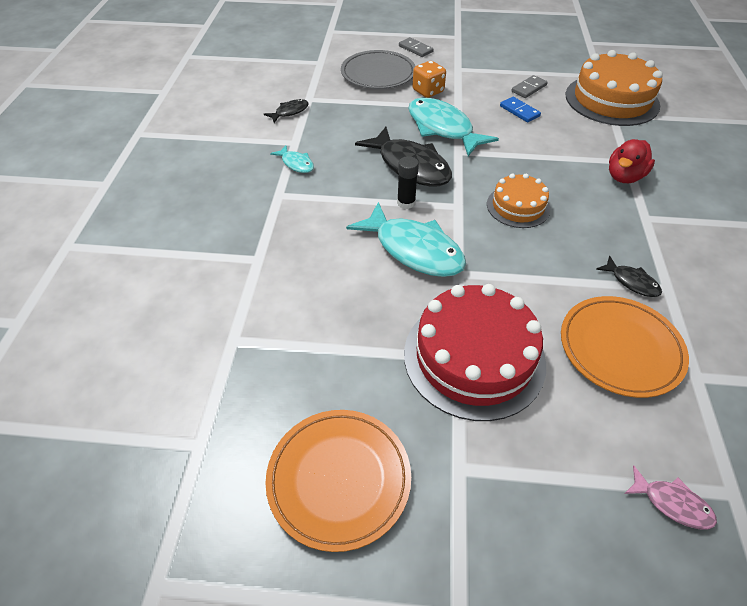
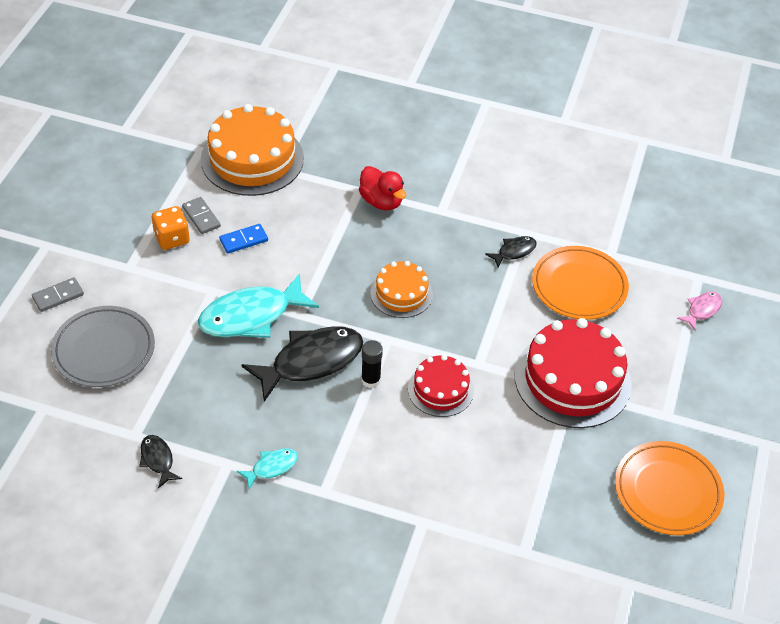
camera: 80 degrees left, 0 degrees up
(414, 249) = (440, 389): turquoise fish -> red cake
(428, 91) = (168, 310): orange dice -> orange dice (172, 238)

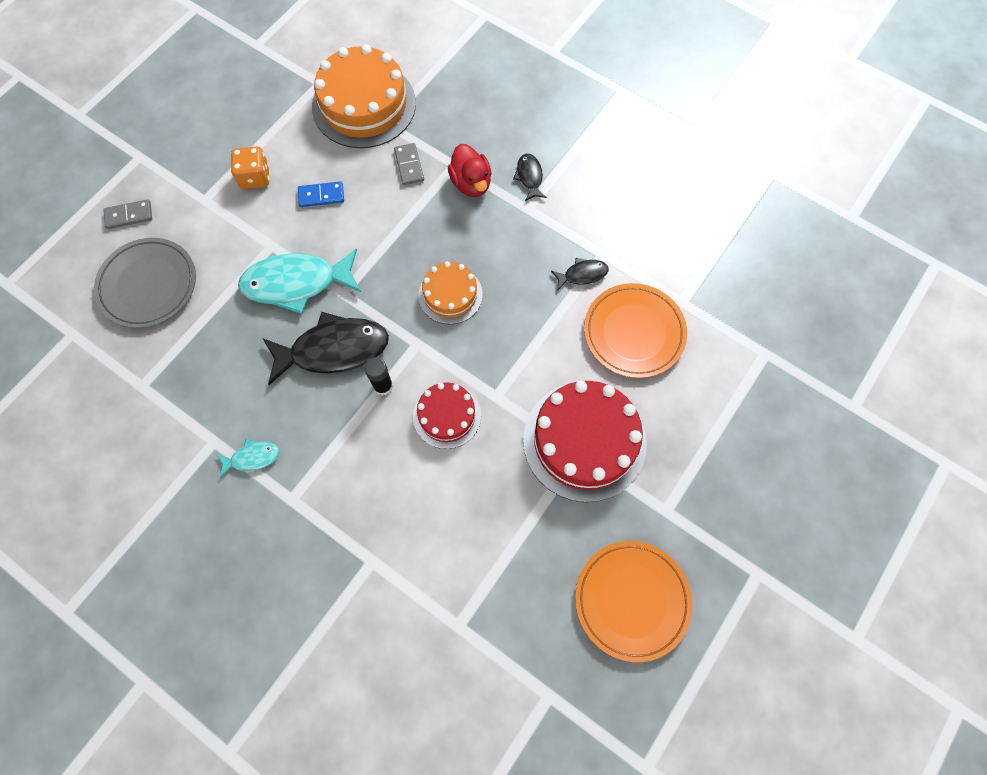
camera: 20 degrees right, 20 degrees up
(158, 460) = (152, 419): black fish -> black fish (529, 177)
(201, 217) = (291, 160): grey domino -> grey domino (409, 165)
(702, 310) = (754, 395): pink fish -> none

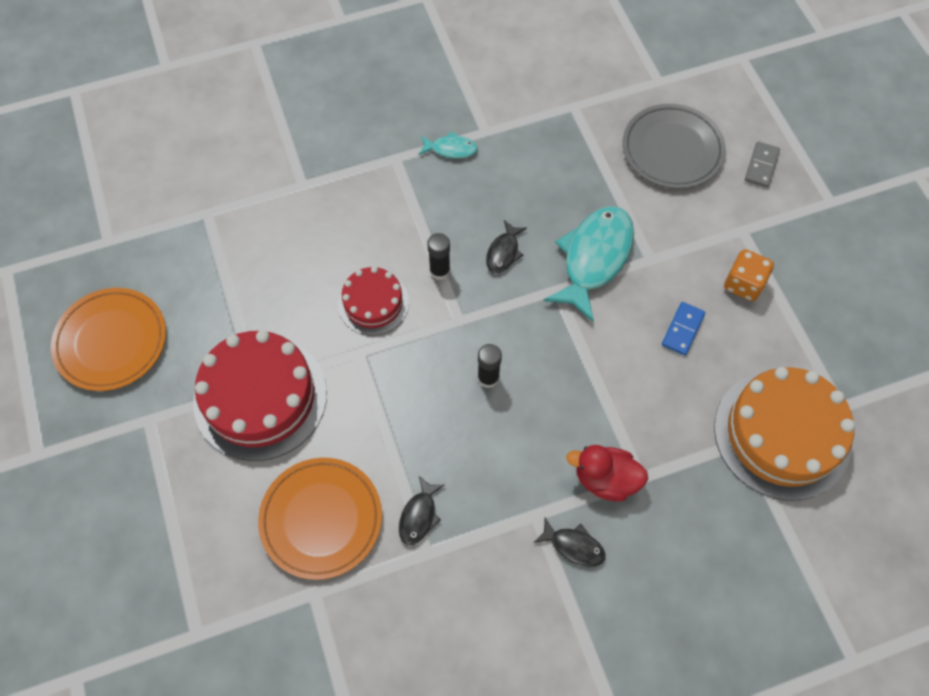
camera: 125 degrees right, 5 degrees down
(252, 458) = (451, 149): turquoise fish -> turquoise fish turned 105 degrees counterclockwise
(333, 350) = (503, 252): black fish -> black fish, size x0.48
(409, 165) = (669, 432): grey domino -> none
(450, 295) = (488, 378): orange cake -> black glue stick

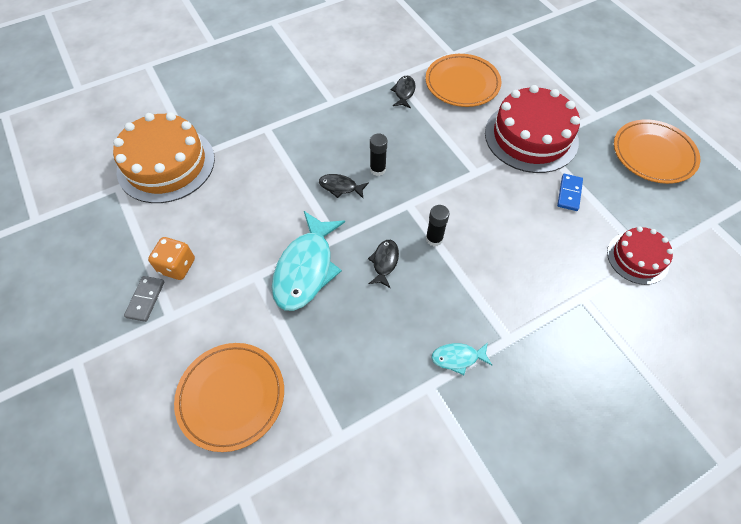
camera: 170 degrees right, 5 degrees down
(373, 303) = (478, 206): red cake -> red cake (637, 258)
(573, 546) = (307, 91): black fish -> black fish (340, 187)
(605, 479) = (290, 124): red duck -> none
(672, 149) = (231, 396): grey plate -> orange plate
(682, 329) = (232, 222): blue domino -> blue domino (569, 193)
(761, 166) = (139, 392): grey domino -> grey domino (145, 299)

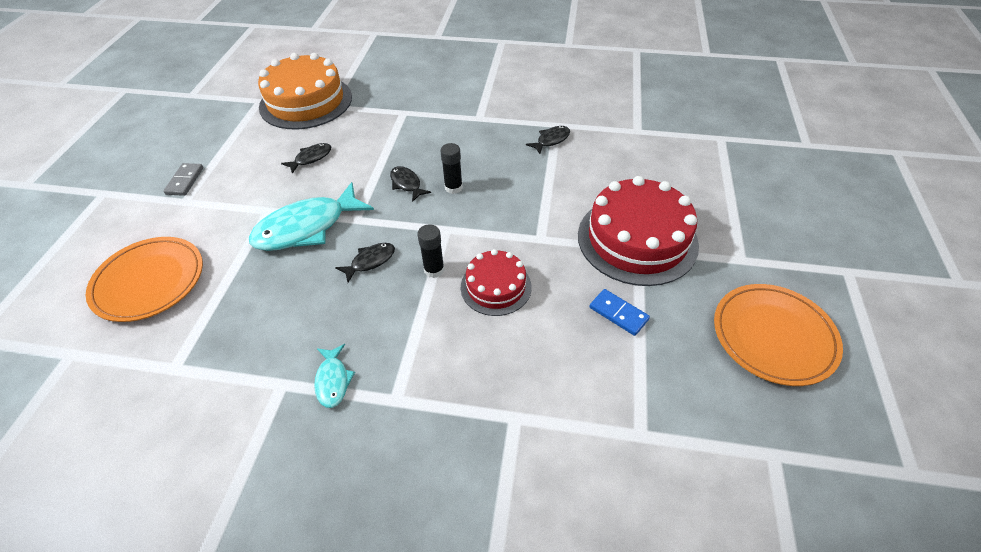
camera: 40 degrees right, 10 degrees down
(145, 299) = (185, 181): grey domino -> grey domino turned 45 degrees counterclockwise
(177, 266) = (229, 171): orange dice -> none
(237, 211) = (311, 158): none -> black fish
(458, 358) = (333, 380): turquoise fish -> turquoise fish turned 135 degrees counterclockwise
(462, 83) = (617, 159): orange plate -> none
(569, 193) = (618, 313): blue domino -> blue domino turned 75 degrees clockwise
(637, 258) = (626, 425): red cake -> red cake (496, 287)

